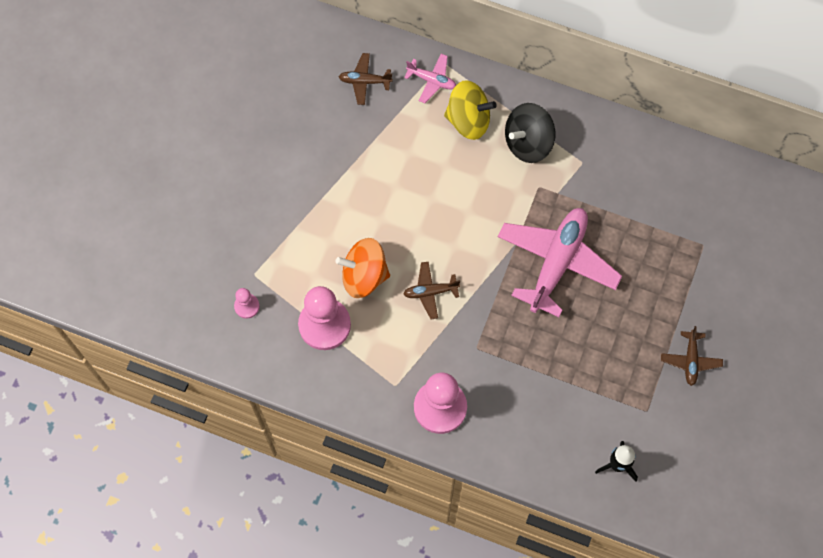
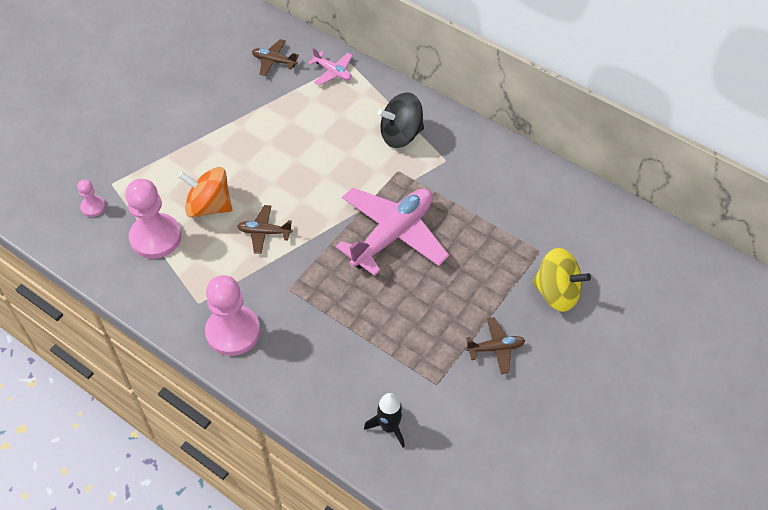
camera: 15 degrees right, 15 degrees down
(468, 120) = (353, 107): yellow spinning top -> yellow spinning top (557, 293)
(690, 360) = (496, 348): brown plane -> brown plane turned 120 degrees counterclockwise

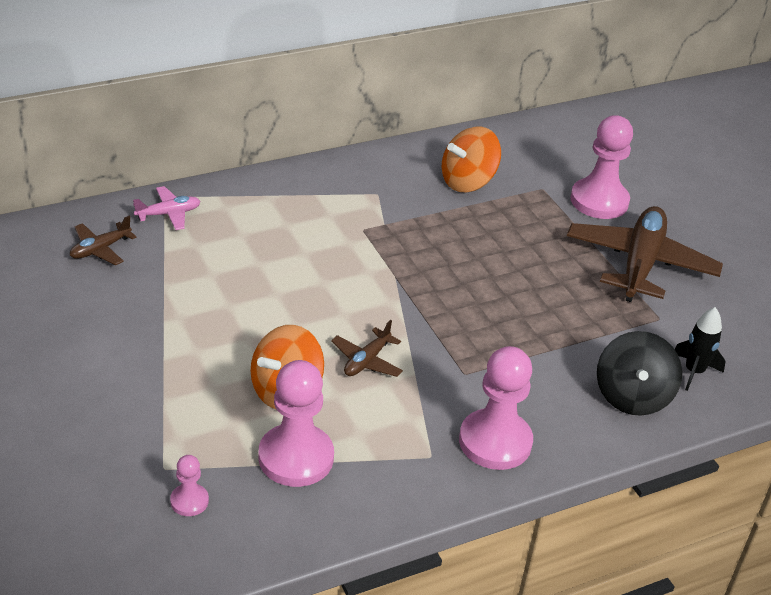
camera: 65 degrees left, 15 degrees down
(393, 235) = (448, 269): pink plane -> none
(401, 135) = (313, 207): black spinning top -> black spinning top (632, 396)
(496, 348) = (640, 264): brown plane -> brown plane, size x2.14
(507, 203) = (468, 182): none -> orange spinning top
(557, 293) = (599, 201): yellow spinning top -> pink pawn

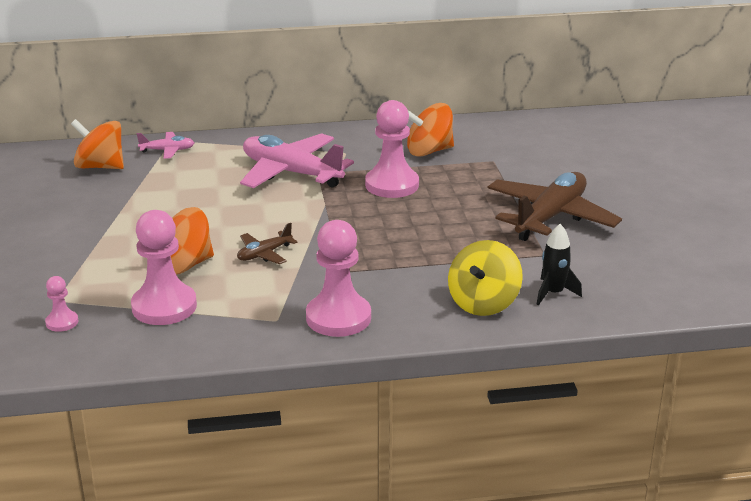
camera: 20 degrees right, 10 degrees down
(100, 249) = (100, 166): brown plane -> orange spinning top
(332, 232) = (291, 173): none -> pink plane
(599, 201) = (540, 173): pink pawn -> pink pawn (392, 185)
(632, 396) = (483, 303): black spinning top -> yellow spinning top

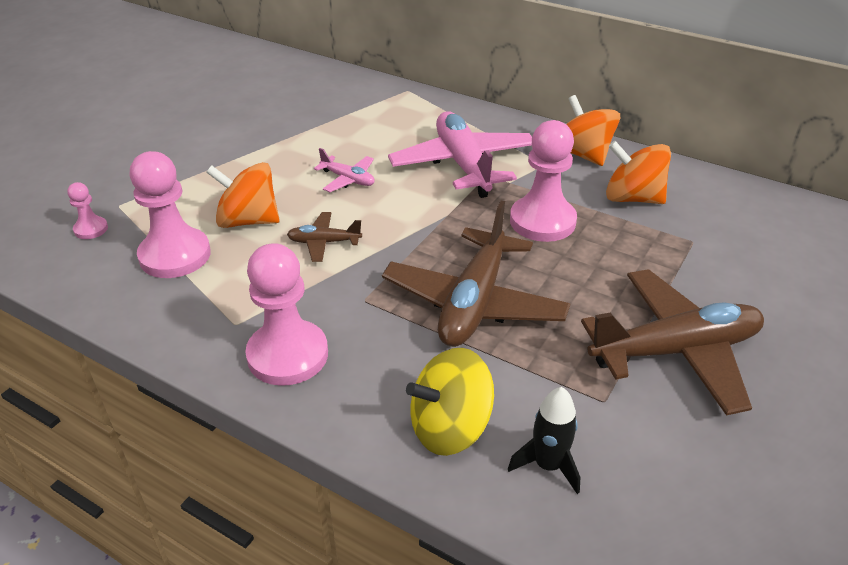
camera: 40 degrees right, 10 degrees up
(100, 166) = (321, 93): orange spinning top -> orange spinning top (583, 154)
(167, 150) = (391, 99): pink plane -> pink plane (348, 179)
(412, 243) = (474, 303): none -> brown plane

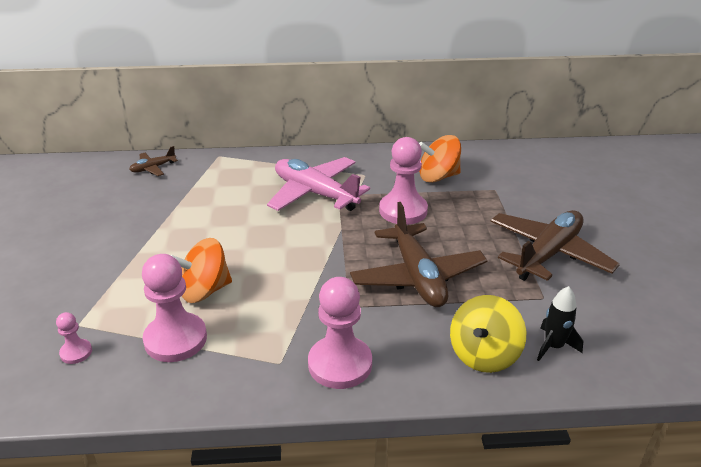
camera: 35 degrees left, 5 degrees down
(324, 242) = (279, 282): brown plane -> brown plane (153, 168)
(348, 179) = (246, 233): pink plane -> none
(583, 154) = (382, 160): orange spinning top -> none

